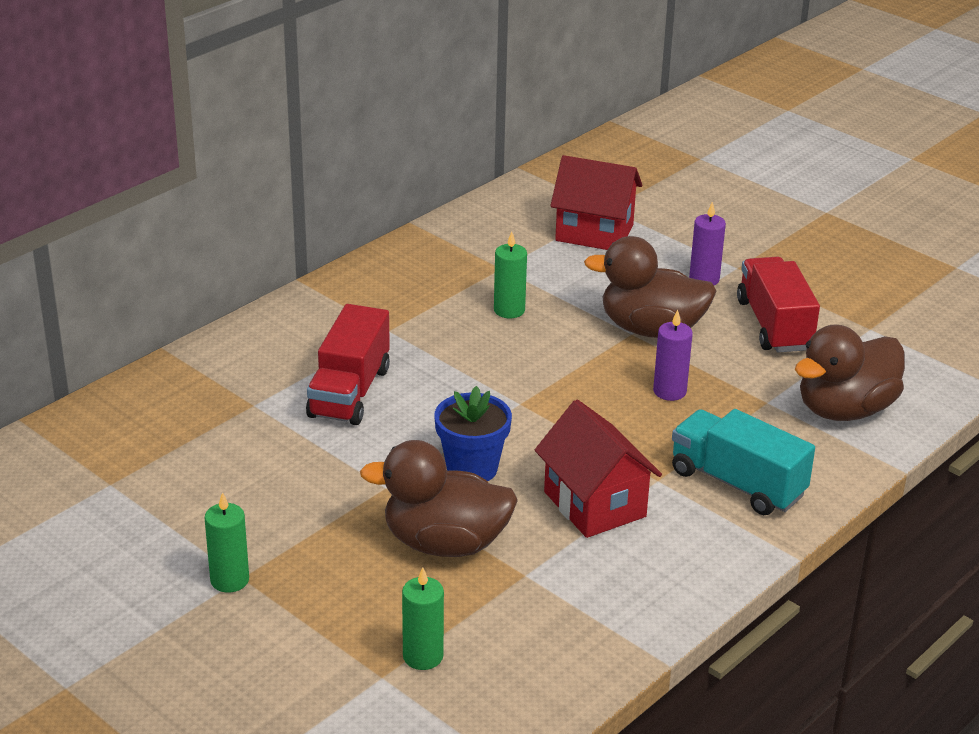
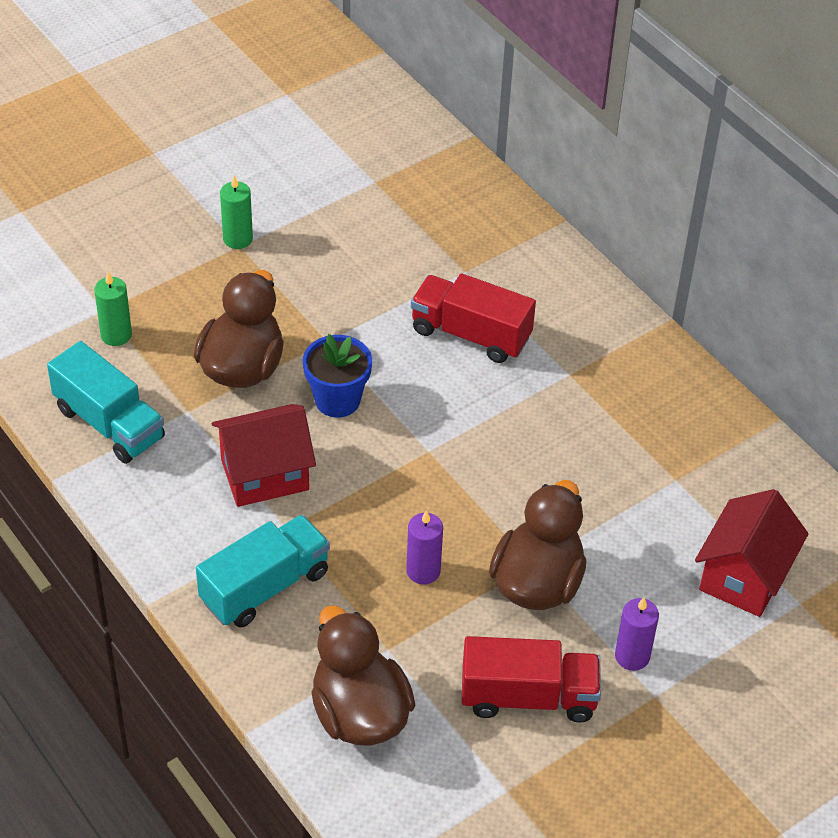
camera: 100 degrees right, 15 degrees up
(509, 310) = (591, 471): green candle -> none
(568, 634) = (109, 423): none -> turquoise truck

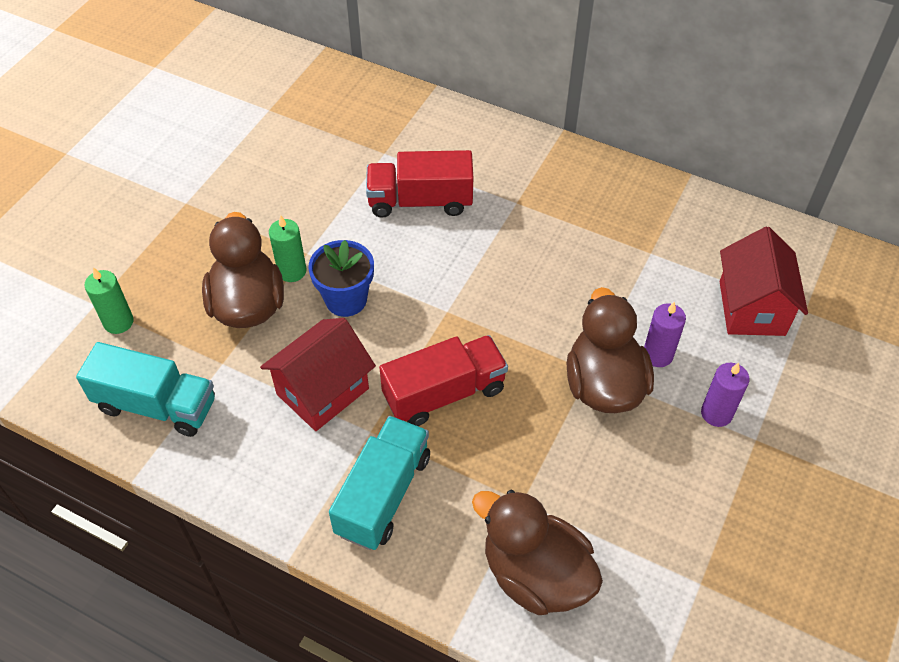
camera: 25 degrees left, 5 degrees up
(238, 239) = (181, 197): green candle -> green candle (292, 271)
(423, 571) = (507, 417): purple candle -> purple candle (657, 355)
(528, 697) = (661, 489): red truck -> red truck (444, 393)

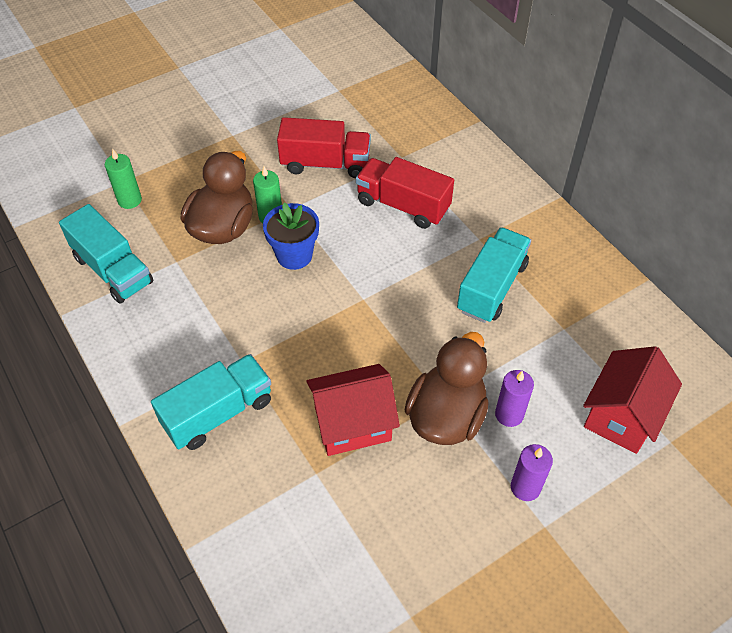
camera: 30 degrees right, 0 degrees up
(323, 391) = (230, 315): red house -> red house (352, 424)
(444, 393) = (316, 360): red truck -> red truck (325, 164)
(535, 574) = (285, 534): brown duck -> none
(560, 244) = (492, 287): none -> turquoise truck

